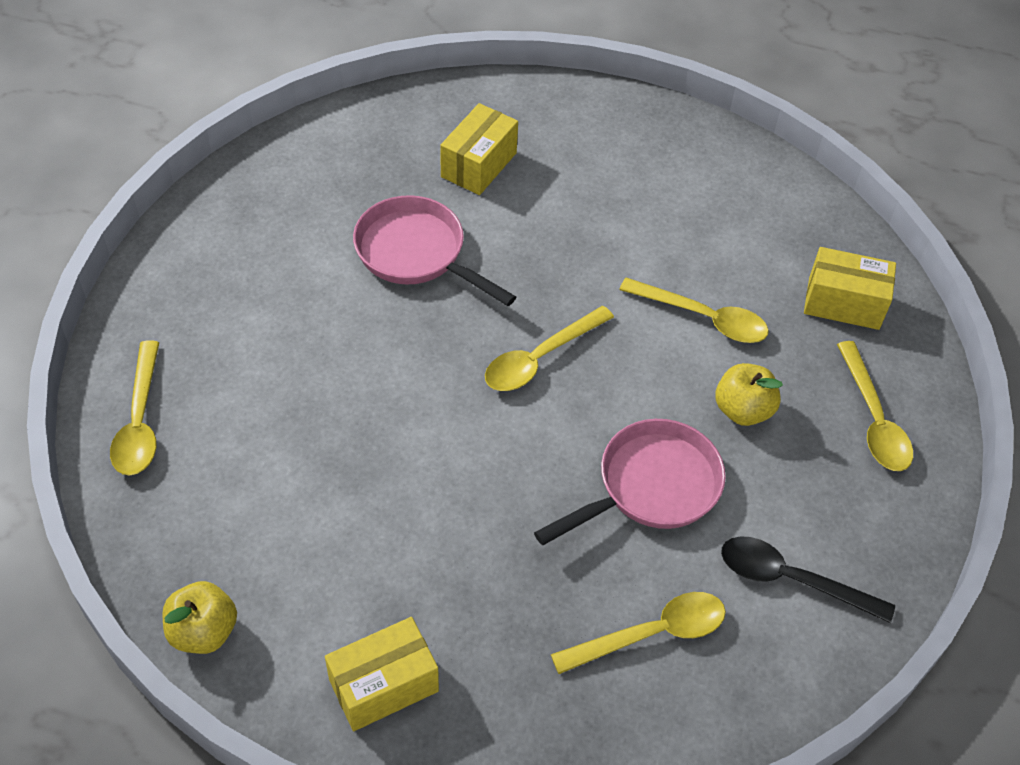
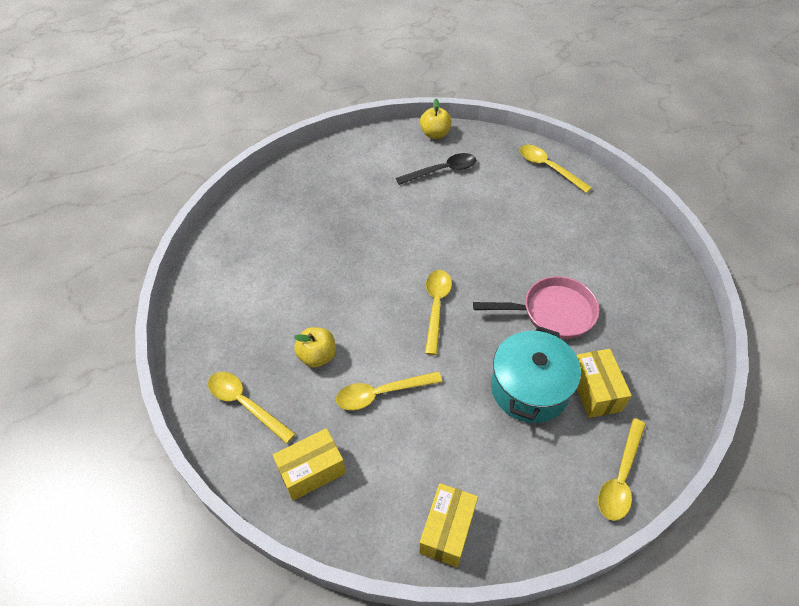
camera: 140 degrees right, 0 degrees up
(383, 685) = (359, 159): yellow box -> yellow box (447, 530)
(540, 212) = (529, 388): none -> turquoise pot
(650, 487) = (329, 287): pink pan -> none
(651, 634) = (279, 235): yellow spoon -> yellow spoon (620, 477)
(791, 579) = (235, 294): black spoon -> black spoon (442, 171)

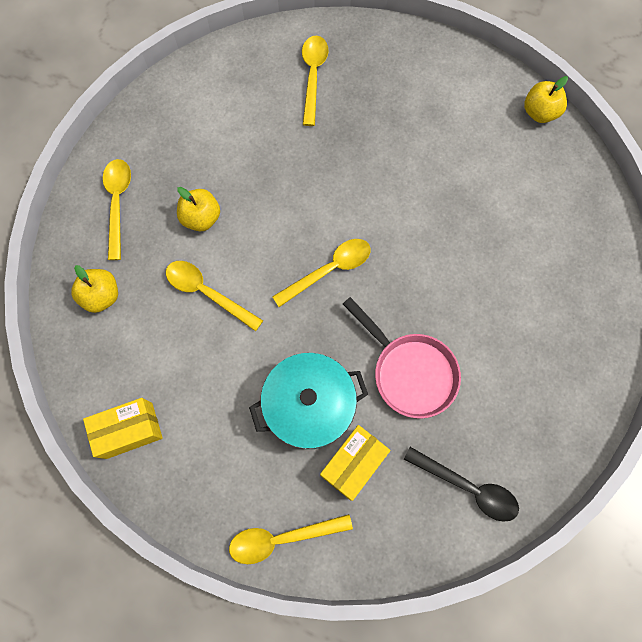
camera: 50 degrees right, 20 degrees up
(311, 471) = (102, 296): yellow box -> yellow apple
(442, 171) = (495, 156): black spoon -> black spoon (468, 487)
(548, 168) = (596, 247): yellow spoon -> yellow spoon (313, 76)

